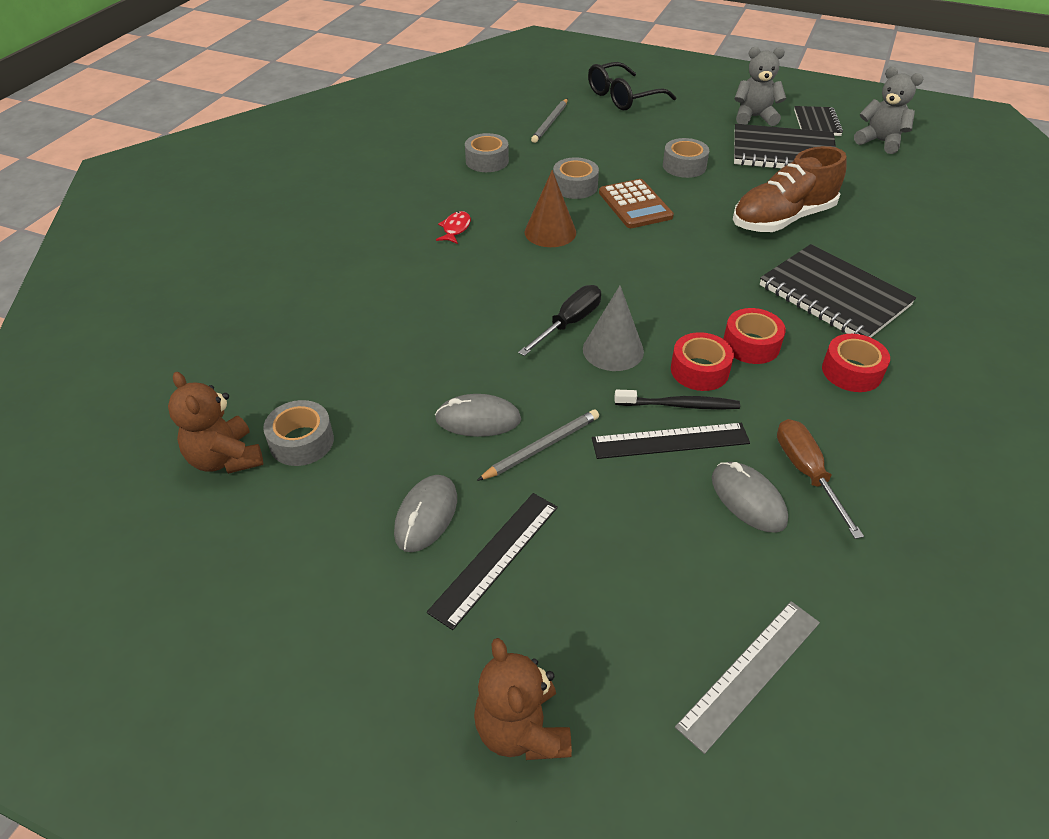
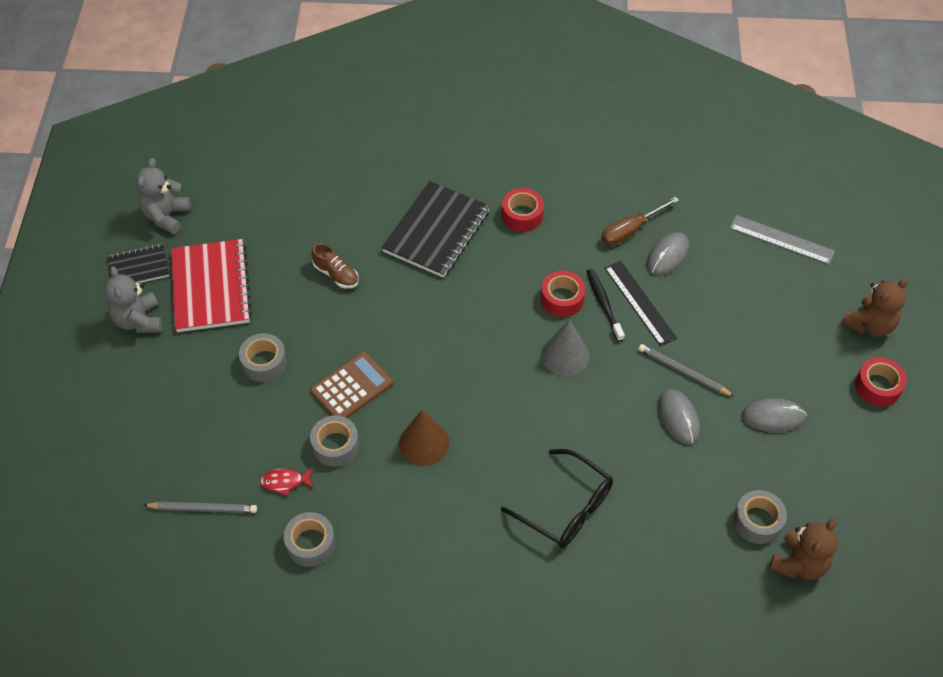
camera: 110 degrees left, 10 degrees up
(455, 229) = (449, 524): red fish -> red fish (285, 482)
(495, 557) = (781, 369): black ruler -> none
(569, 323) = (547, 392): black screwdriver -> none
(623, 97) = (117, 451): black glasses -> black glasses (565, 507)
(751, 345) = (519, 273): red tape -> red tape (877, 387)
(782, 219) = (336, 274): brown shoe -> brown shoe, size x0.50
(783, 152) = (211, 287): black notebook -> red notebook

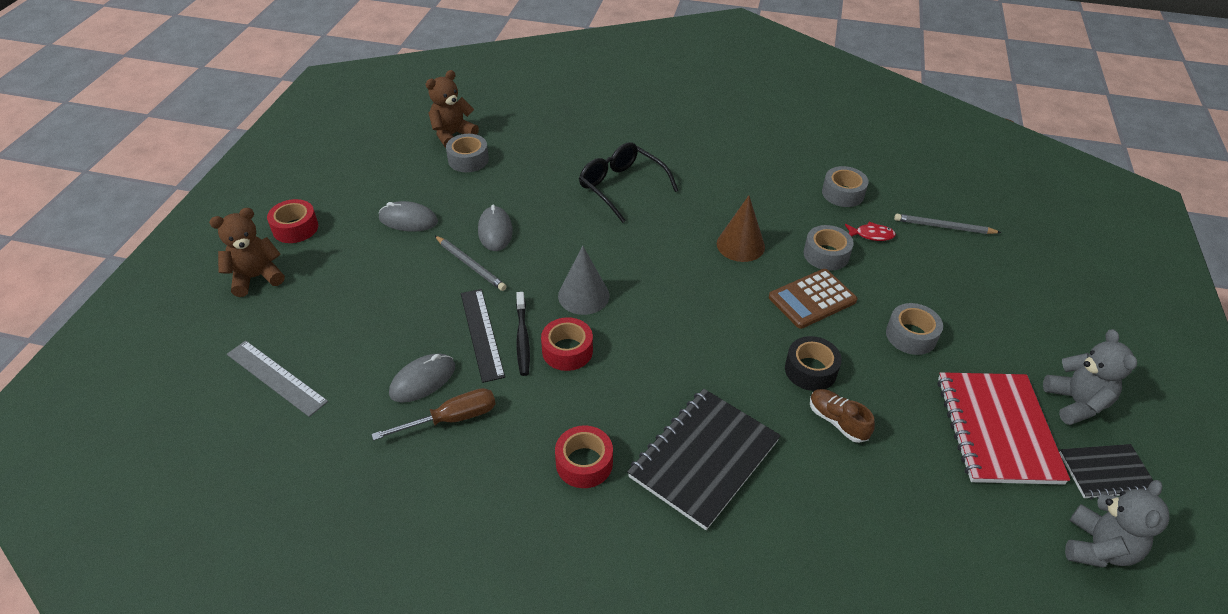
camera: 170 degrees left, 10 degrees down
(356, 314) = (810, 370): none -> black tape

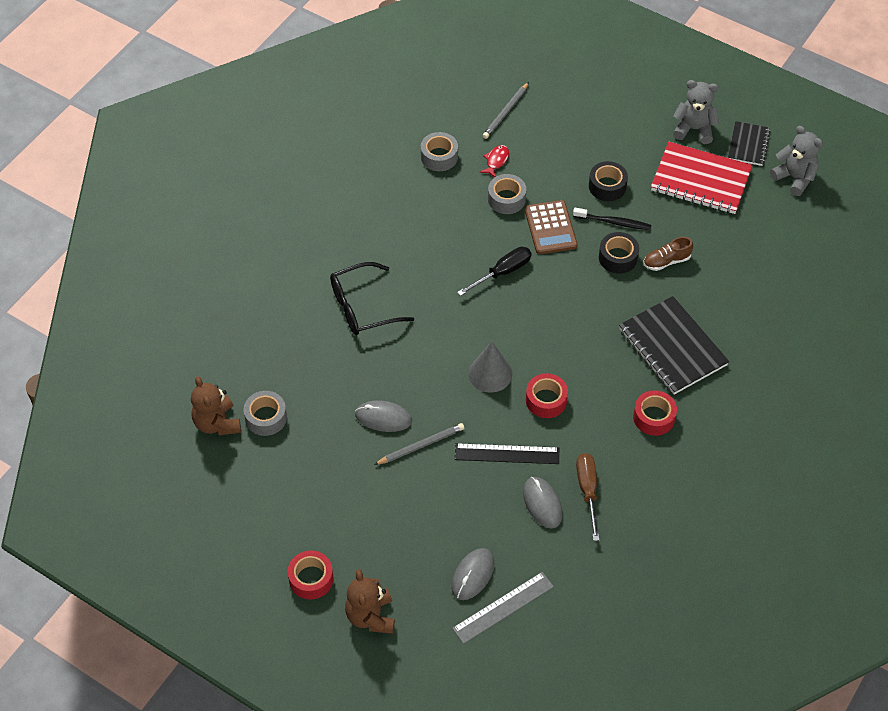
camera: 70 degrees left, 10 degrees up
(408, 220) = (339, 483): grey mouse -> grey mouse (473, 575)
(522, 338) = (522, 427): black toothbrush -> black toothbrush (613, 222)
(724, 274) = (502, 272): none -> black screwdriver
(740, 245) = (473, 249): brown cone -> none
(911, 335) = (607, 186): grey tape -> black tape

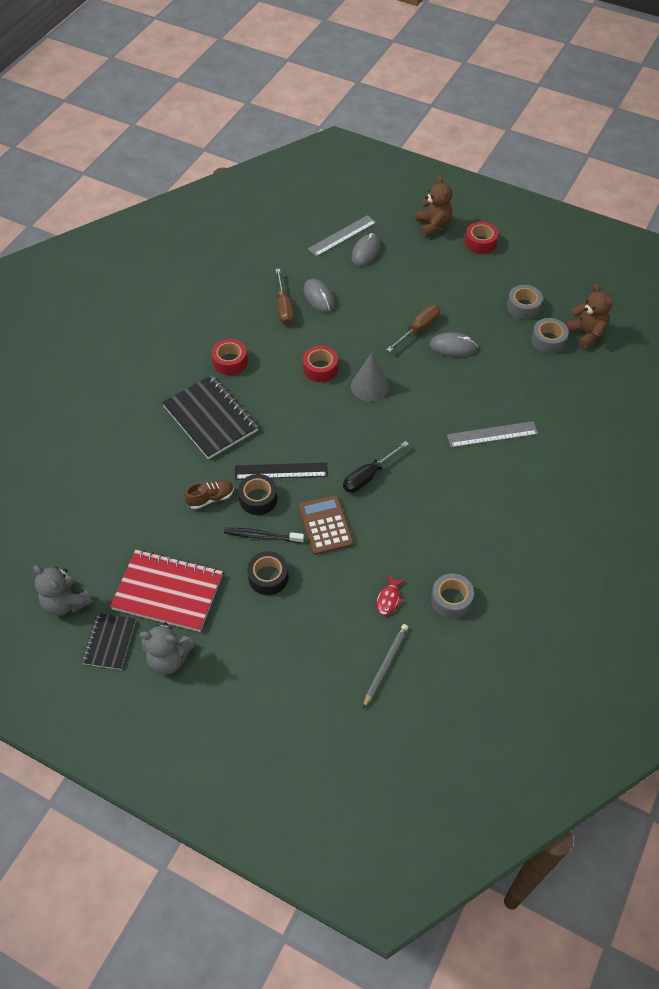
camera: 175 degrees right, 0 degrees up
(363, 307) = (492, 434): black glasses -> grey ruler
(421, 445) = (418, 329): grey pencil -> brown screwdriver
(506, 199) = (373, 554): grey tape -> grey tape (523, 307)
(507, 454) = (349, 328): black ruler -> black ruler (281, 471)

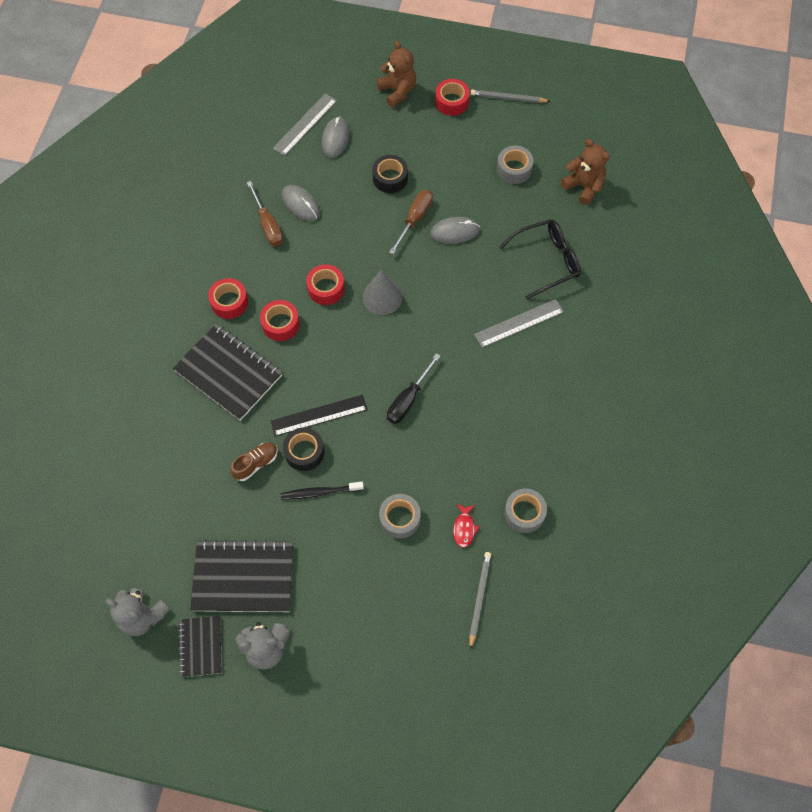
camera: 15 degrees left, 10 degrees up
(168, 592) = (243, 577): red notebook -> black notebook
(268, 577) = (339, 535): black tape -> black tape (390, 178)
(270, 389) = (280, 324): none -> red tape
(325, 525) = (380, 464): brown calculator -> none
(532, 388) = (546, 261): none -> black glasses
(533, 249) = (508, 98): none -> grey pencil
(548, 340) = (548, 203): grey tape -> grey tape (400, 518)

